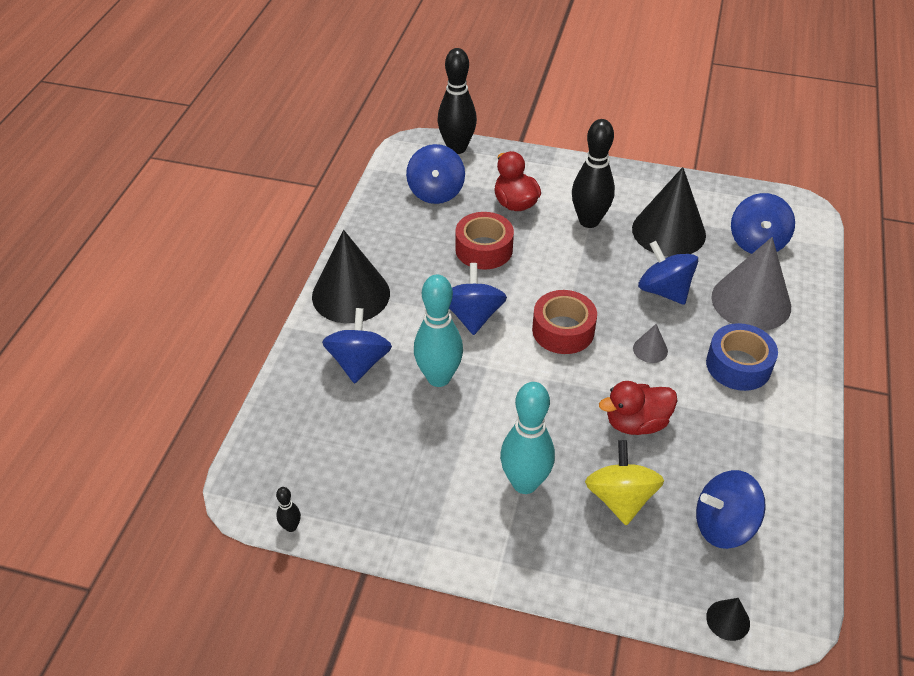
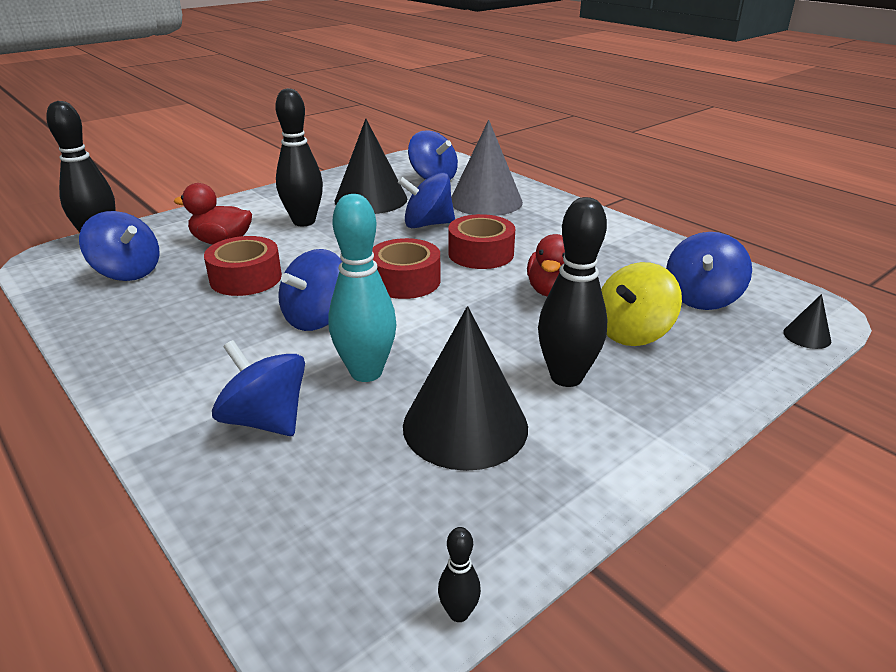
camera: 55 degrees left, 15 degrees down
(351, 294) = (158, 382): black cone -> black cone (465, 426)
(473, 316) = (317, 318): blue spinning top -> blue spinning top turned 90 degrees counterclockwise
(525, 483) = (566, 377): turquoise bowling pin -> black bowling pin
(620, 498) = (632, 333): yellow spinning top -> yellow spinning top turned 75 degrees counterclockwise
(650, 349) = (481, 253): grey cone -> red tape
(738, 365) = (542, 229): blue tape -> none

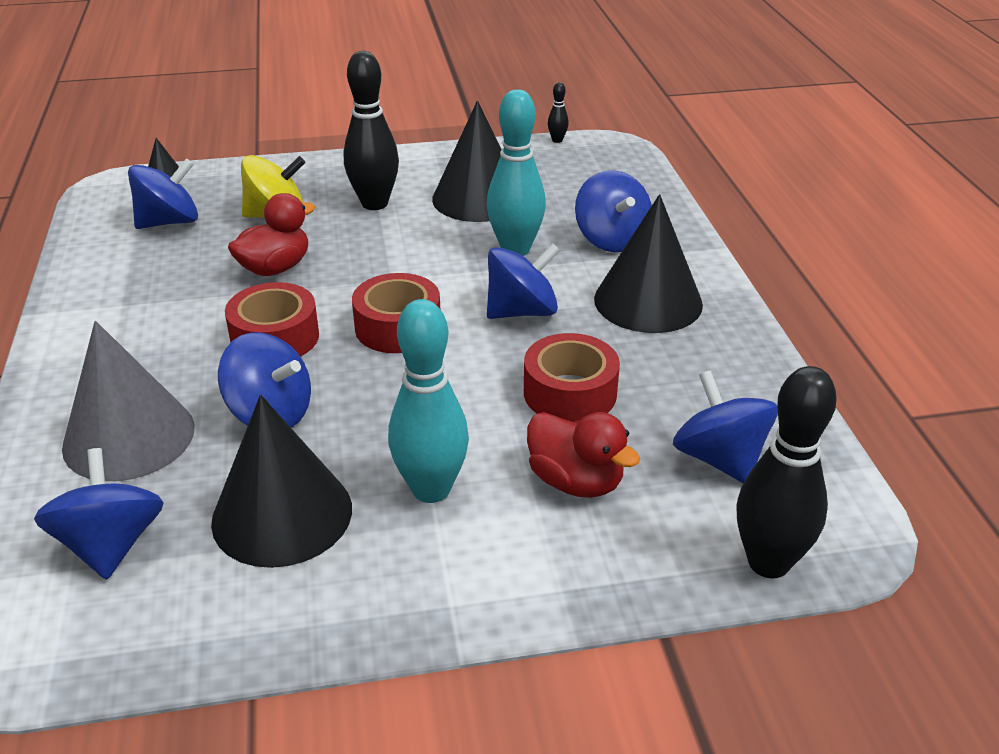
camera: 150 degrees left, 5 degrees up
(202, 360) = (648, 301): none -> black cone
(304, 222) = (431, 489): black bowling pin -> turquoise bowling pin

